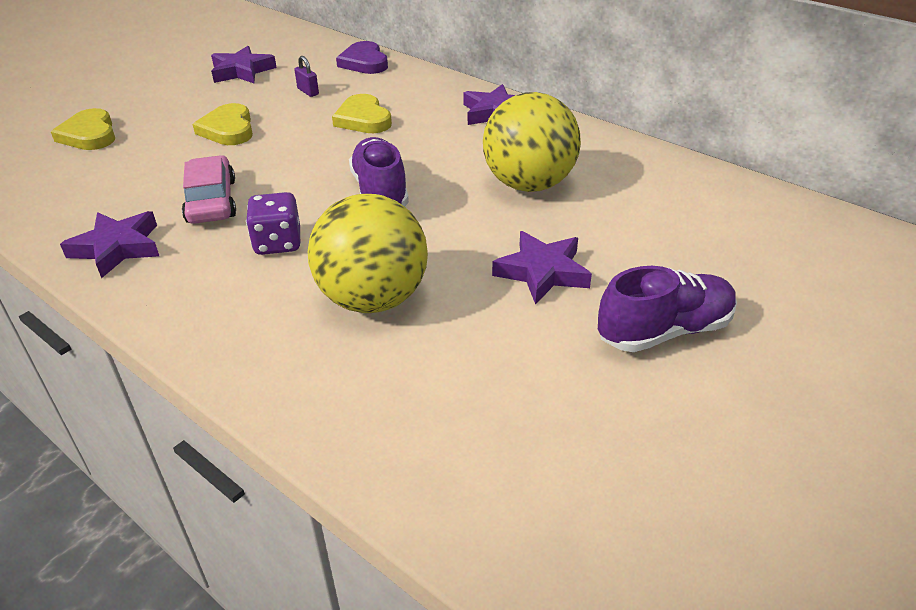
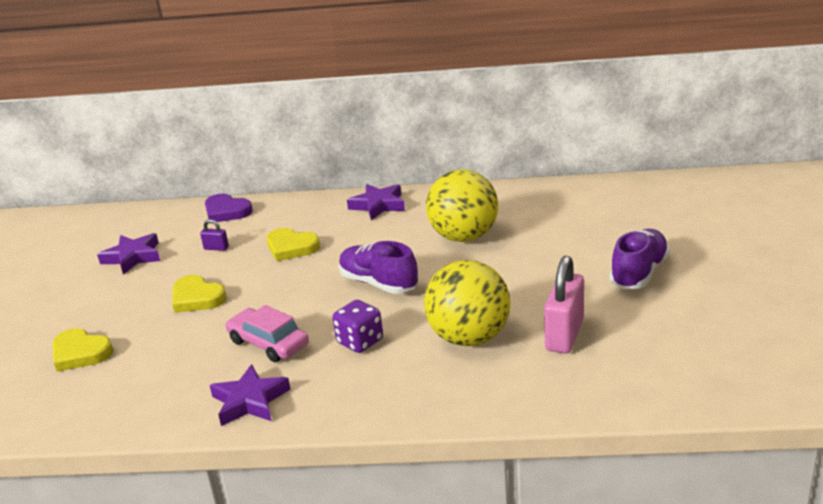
camera: 35 degrees left, 10 degrees down
(469, 357) = (564, 335): none -> pink padlock
(542, 272) = (540, 277): purple star -> none

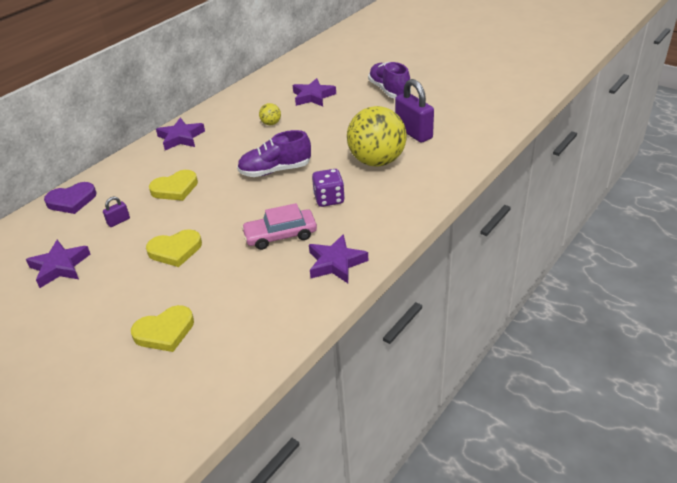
camera: 55 degrees left, 10 degrees up
(464, 237) = (271, 123): yellow ball -> yellow ball, size x0.41
(552, 233) = (313, 96): none -> purple star
(564, 335) = (413, 132): pink padlock -> purple padlock

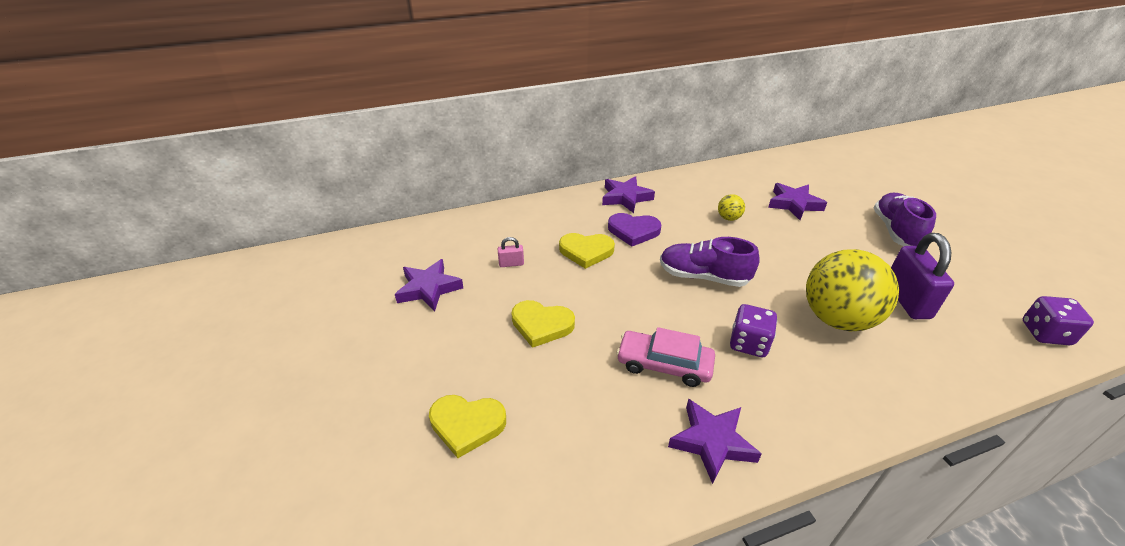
camera: 30 degrees right, 0 degrees up
(72, 201) = (486, 222): purple heart -> purple heart (633, 231)
(118, 221) = (511, 264): purple padlock -> pink padlock
(495, 121) = (1045, 333): none -> purple dice

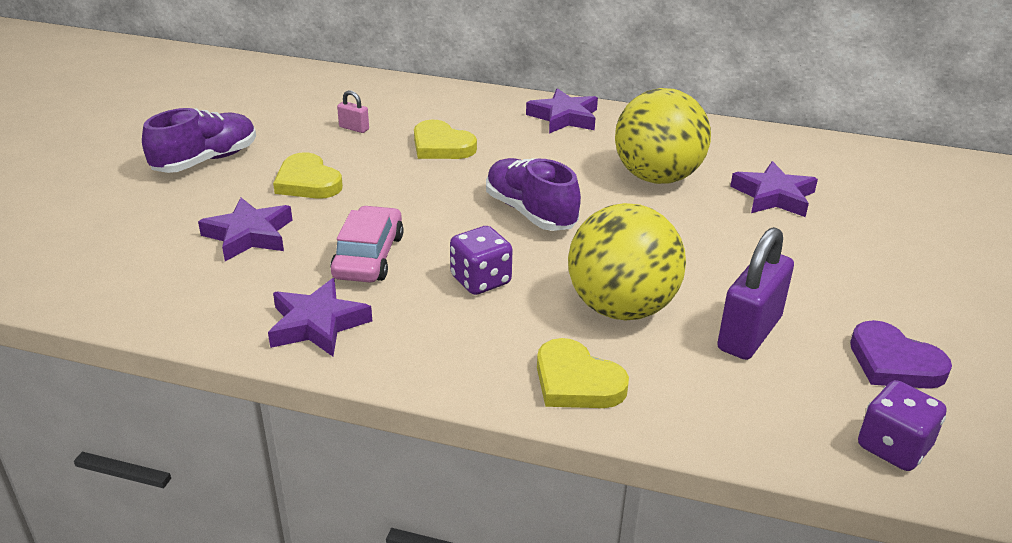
camera: 35 degrees right, 5 degrees down
(429, 288) = (256, 119): purple star -> purple star (249, 235)
(467, 425) = (148, 218): yellow heart -> yellow heart (576, 381)
(633, 231) = (521, 148): purple heart -> purple heart (894, 362)
(664, 364) = (369, 256): pink car -> pink car turned 45 degrees clockwise
(728, 218) = (657, 177): yellow ball -> yellow ball, size x2.44
(895, 231) = (875, 273): purple shoe -> purple shoe (206, 160)

